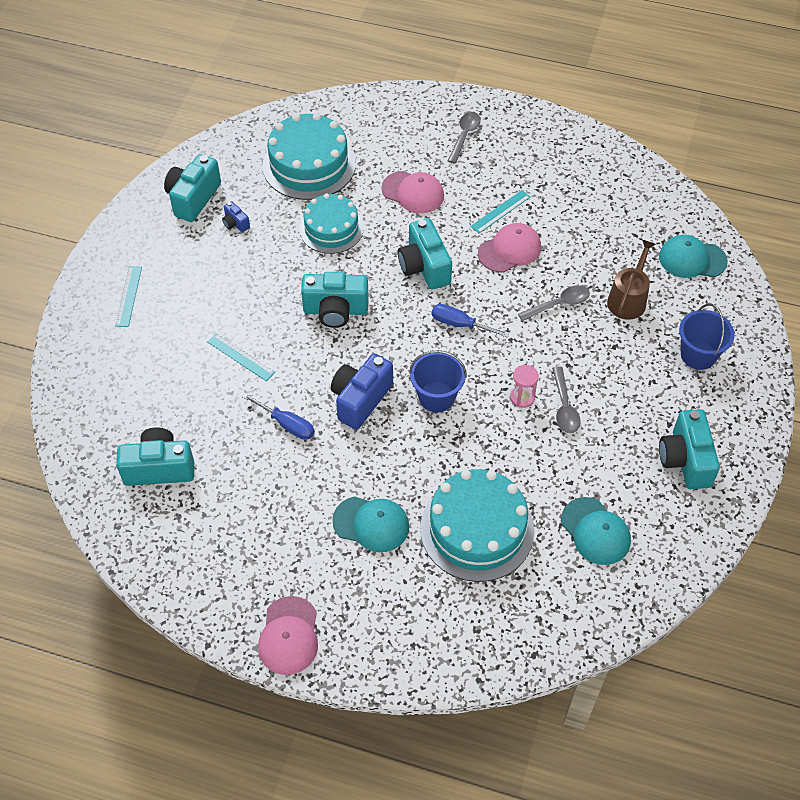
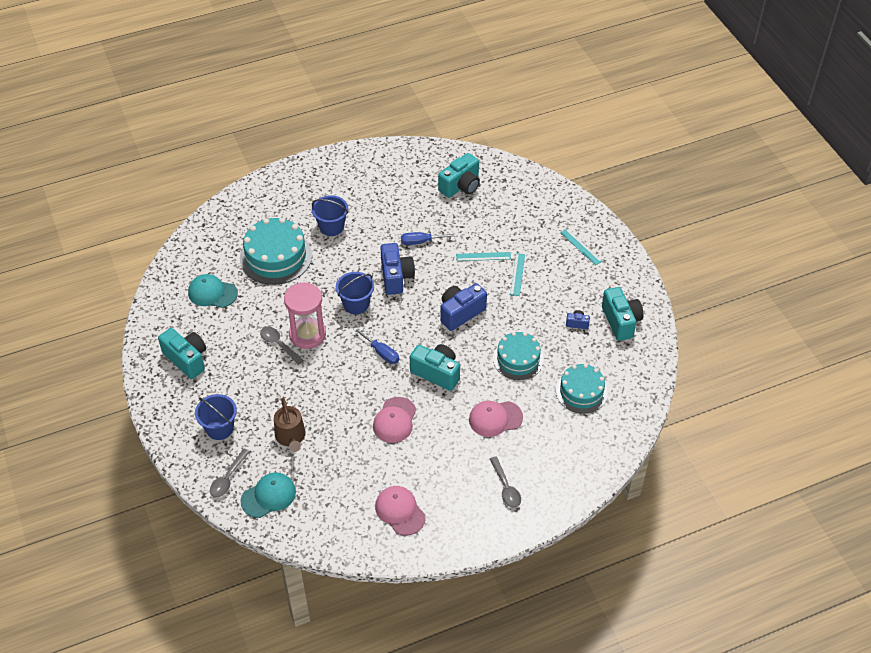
camera: 140 degrees right, 5 degrees down
(289, 636) = (325, 165): pink cap -> pink cap (400, 511)
(309, 165) = (581, 391): turquoise cake -> turquoise cake, size x0.66
(335, 310) = (460, 313): turquoise camera -> blue camera
(371, 524) = (331, 227): turquoise cap -> blue bucket
(460, 324) = (381, 352): blue screwdriver -> blue screwdriver turned 60 degrees clockwise
(500, 211) = (426, 444): turquoise ruler -> turquoise ruler (517, 274)
(522, 397) = (307, 334): pink hourglass -> pink hourglass, size x2.08
(559, 304) = (332, 404): grey spoon -> grey spoon (228, 478)

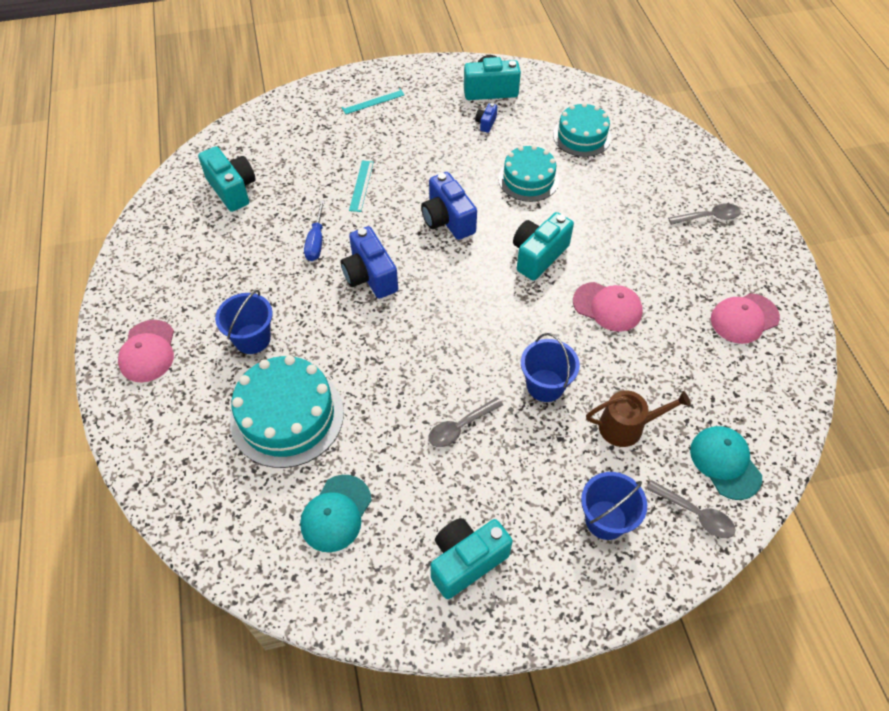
camera: 80 degrees left, 5 degrees up
(307, 334) = (448, 389): pink hourglass -> none
(356, 304) = (407, 326): blue bucket -> blue bucket (545, 385)
(381, 352) = (496, 308): blue screwdriver -> none
(396, 277) = (370, 276): blue camera -> blue camera turned 120 degrees counterclockwise
(495, 418) = (612, 212): pink cap -> pink cap (148, 351)
(517, 274) = (399, 160): turquoise ruler -> none

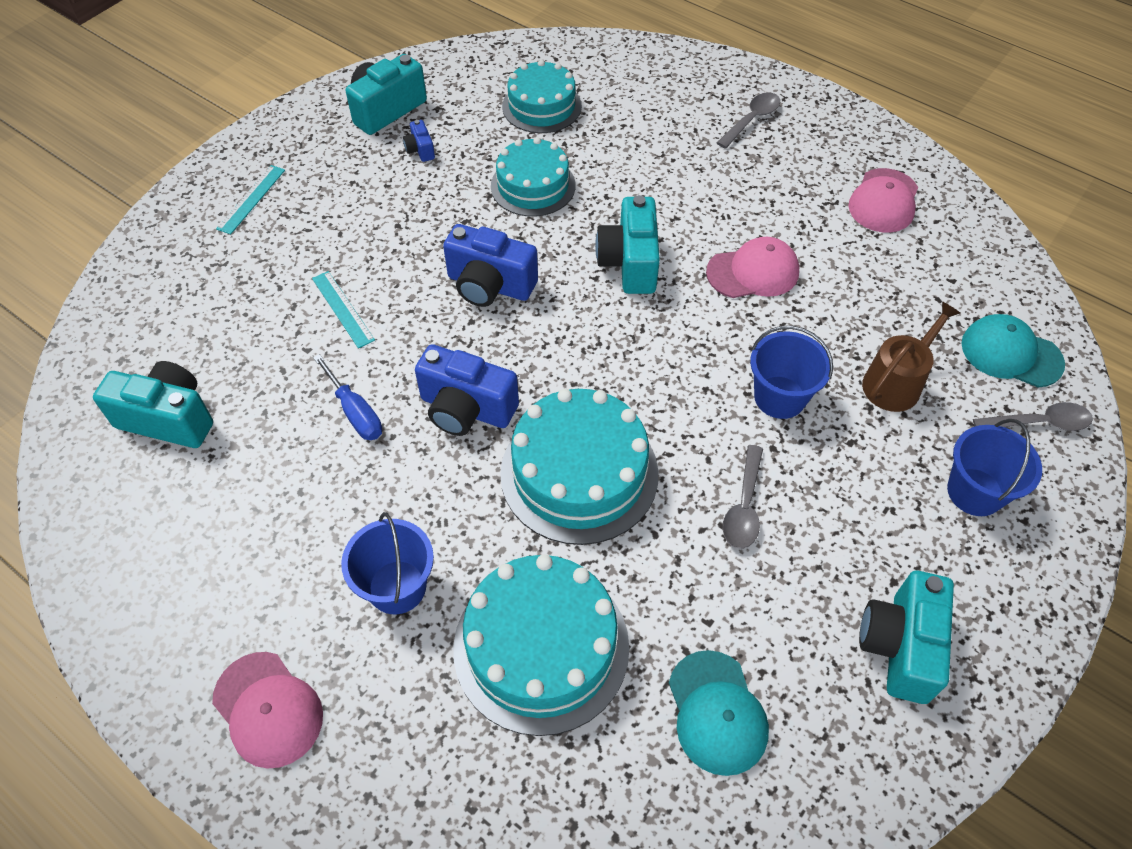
camera: 40 degrees left, 0 degrees up
(392, 347) = (579, 473): none -> turquoise cake

